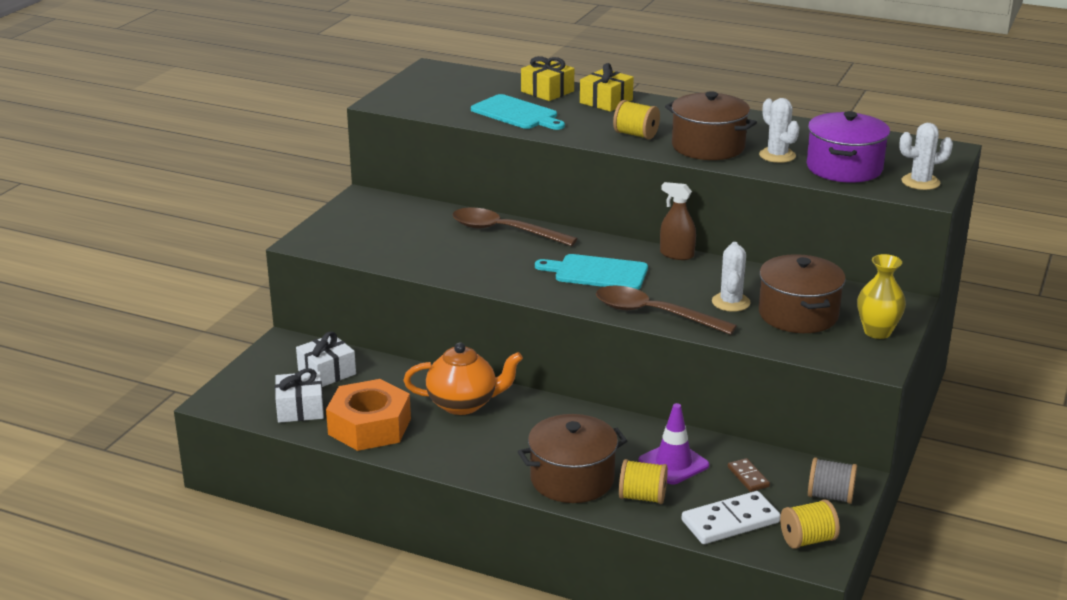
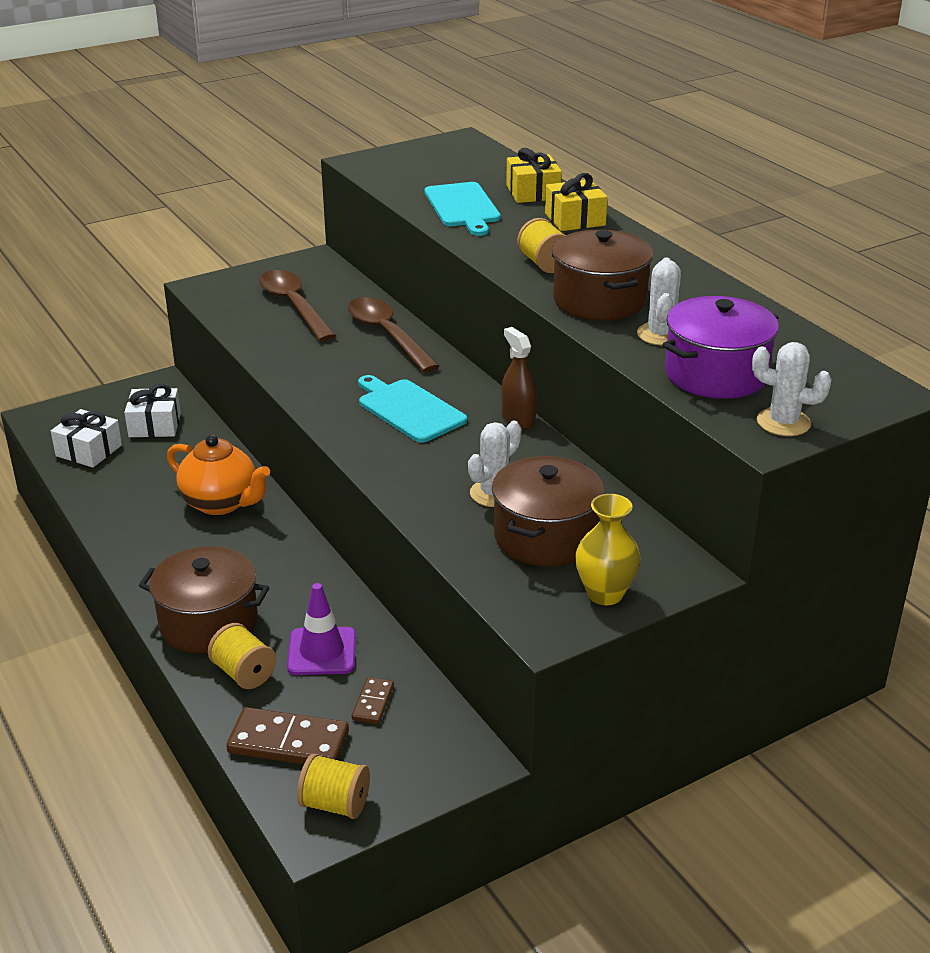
camera: 35 degrees right, 5 degrees up
(369, 426) = (117, 491): orange nut -> none
(653, 314) = (396, 475): brown spoon -> brown spoon (294, 306)
(730, 521) = (288, 742): white domino -> brown domino
(830, 496) = (426, 767): grey spool -> none

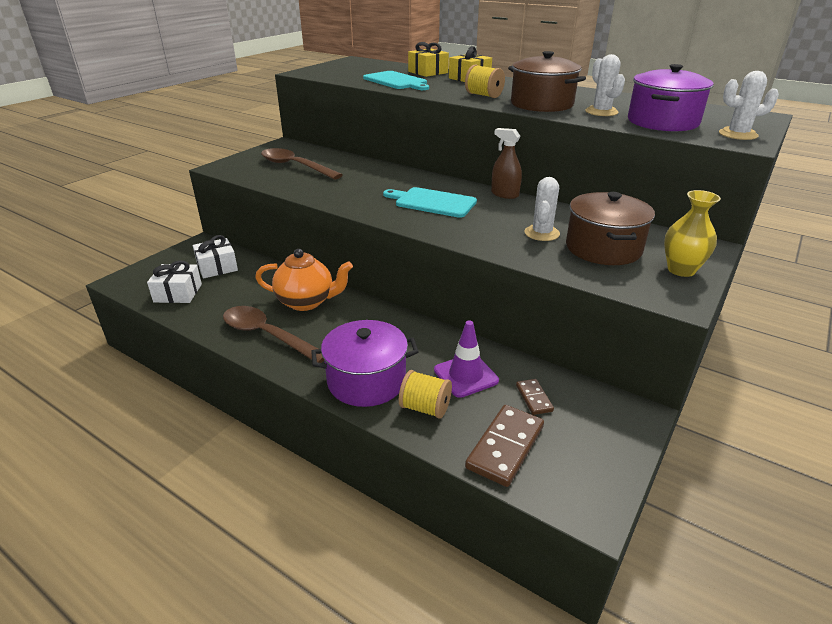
camera: 25 degrees left, 0 degrees up
(208, 622) = (366, 381): brown pot -> purple pot
(288, 742) = (505, 447): brown domino -> brown domino turned 45 degrees counterclockwise
(335, 804) = (583, 481): yellow spool -> none
(387, 335) = (373, 170): brown spoon -> brown spoon (267, 335)

